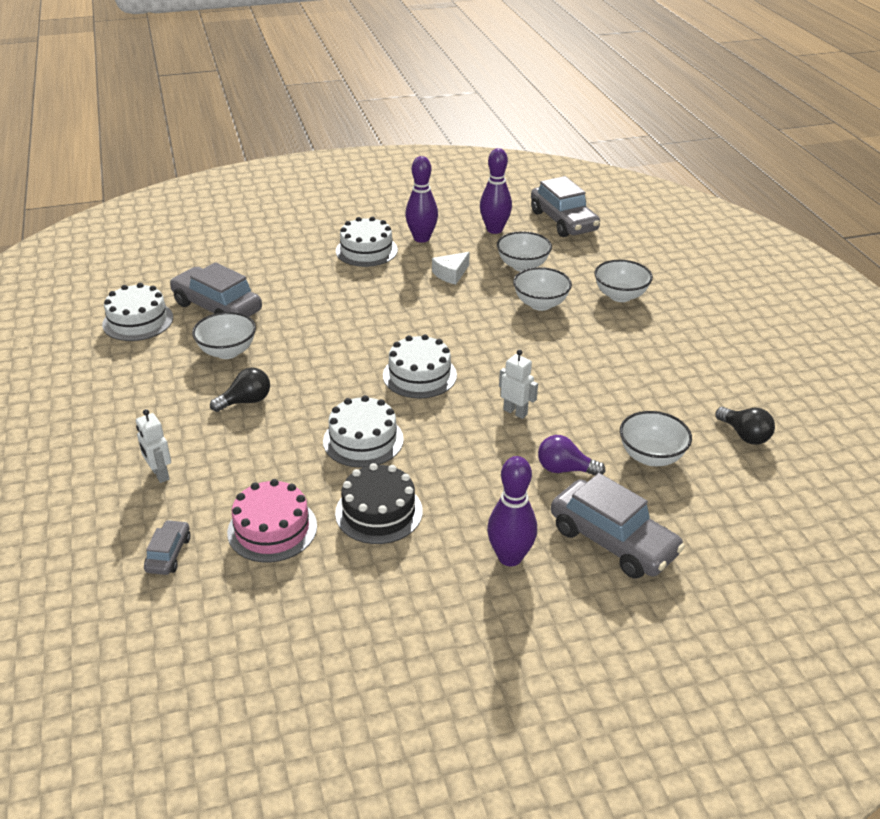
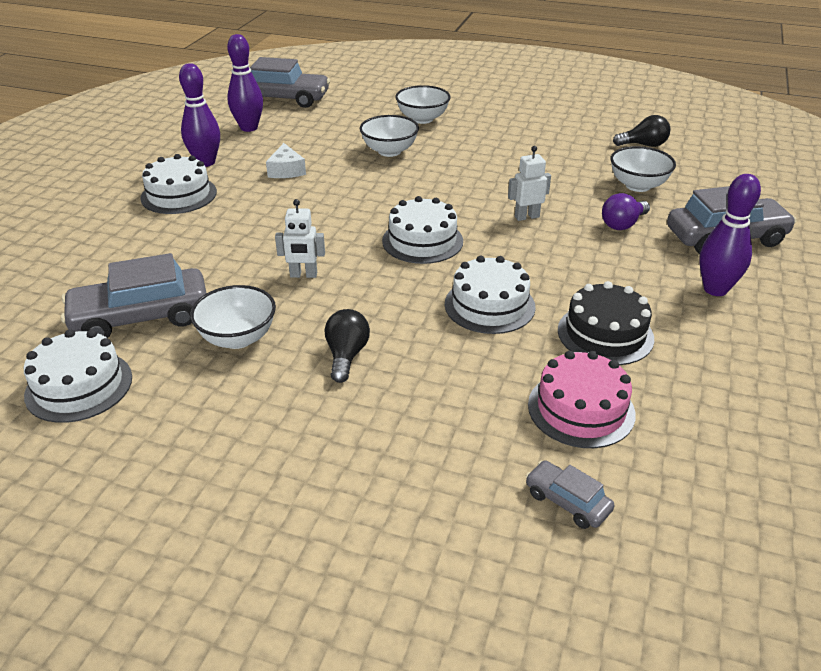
camera: 55 degrees left, 0 degrees up
(159, 474) = (415, 464): white robot -> white robot (303, 275)
(522, 266) = (323, 137): white bowl -> none

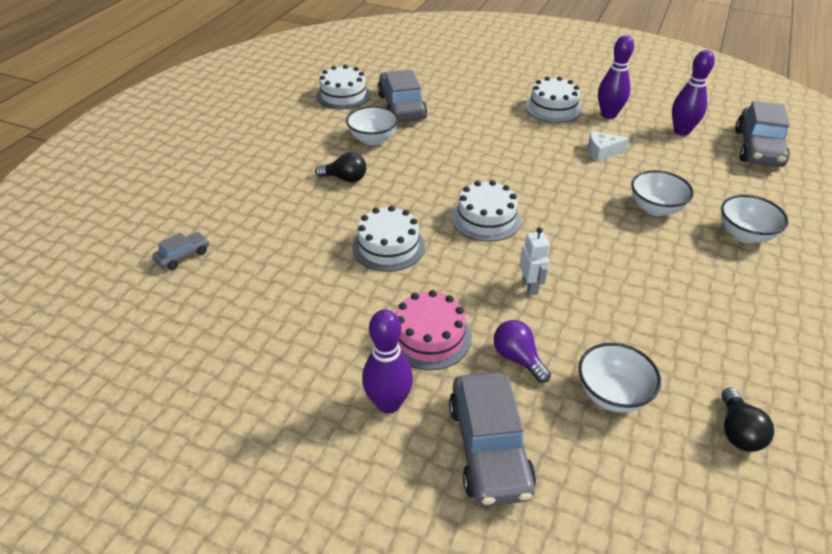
camera: 95 degrees right, 5 degrees up
(303, 275) = (440, 162): white robot -> none
(581, 409) = (258, 276): pink cake -> pink cake (429, 337)
(605, 334) = (337, 306): black cake -> none

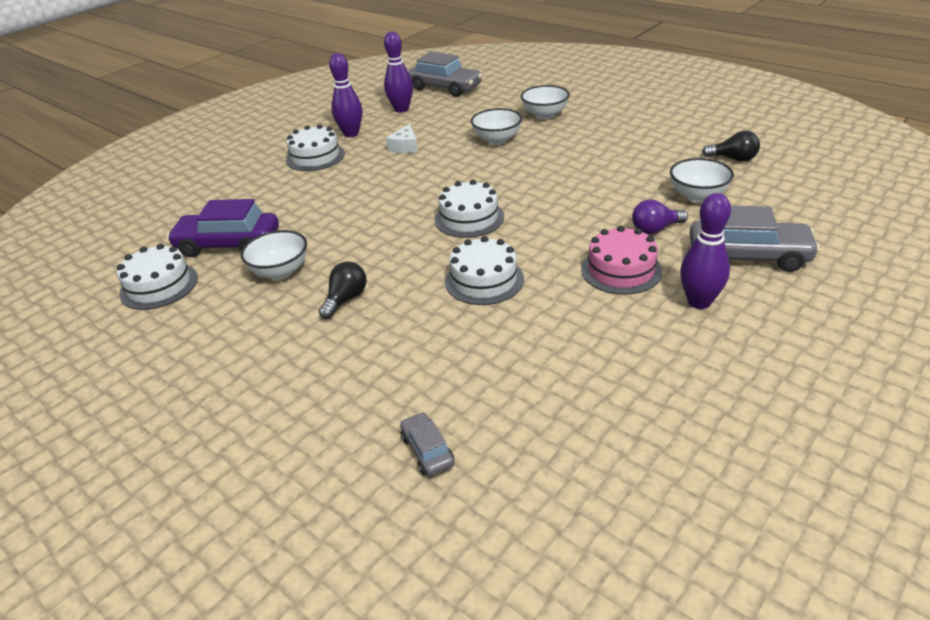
camera: 70 degrees left, 5 degrees down
(401, 106) = (228, 244): grey car -> purple car
(530, 287) = (572, 210): white robot -> none

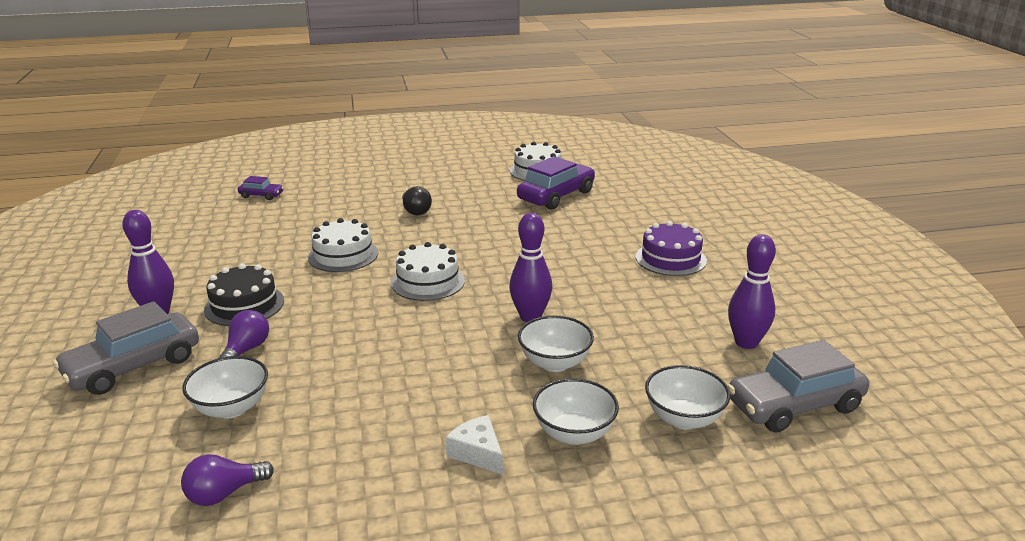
camera: 125 degrees right, 10 degrees down
(280, 271) = (487, 202): white bowl -> white bowl (683, 418)
(315, 157) = (670, 258): white cake -> purple cake
(351, 134) = (707, 291): purple bowling pin -> purple bowling pin (530, 317)
(405, 147) = (624, 306): white cheese -> white cheese (477, 453)
(427, 451) = (261, 195): grey car -> purple car
(621, 270) = (244, 305): pink cake -> black cake
(733, 159) = (224, 493): black light bulb -> purple light bulb

